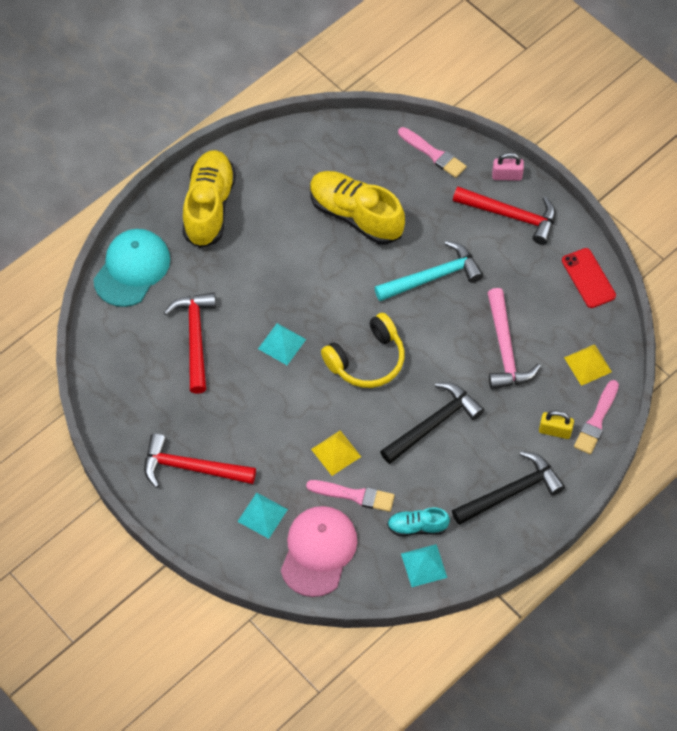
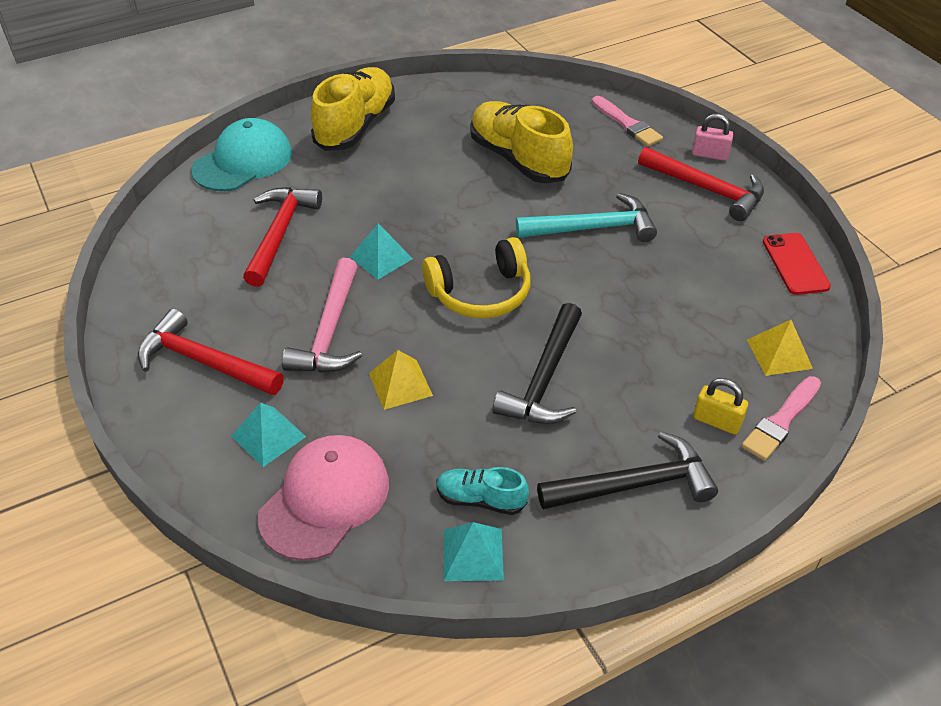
camera: 15 degrees right, 15 degrees down
(354, 495) = (405, 439): pink brush -> none
(433, 424) = (545, 378): black hammer -> black hammer turned 135 degrees clockwise
(505, 349) = (667, 315): pink hammer -> pink hammer (330, 330)

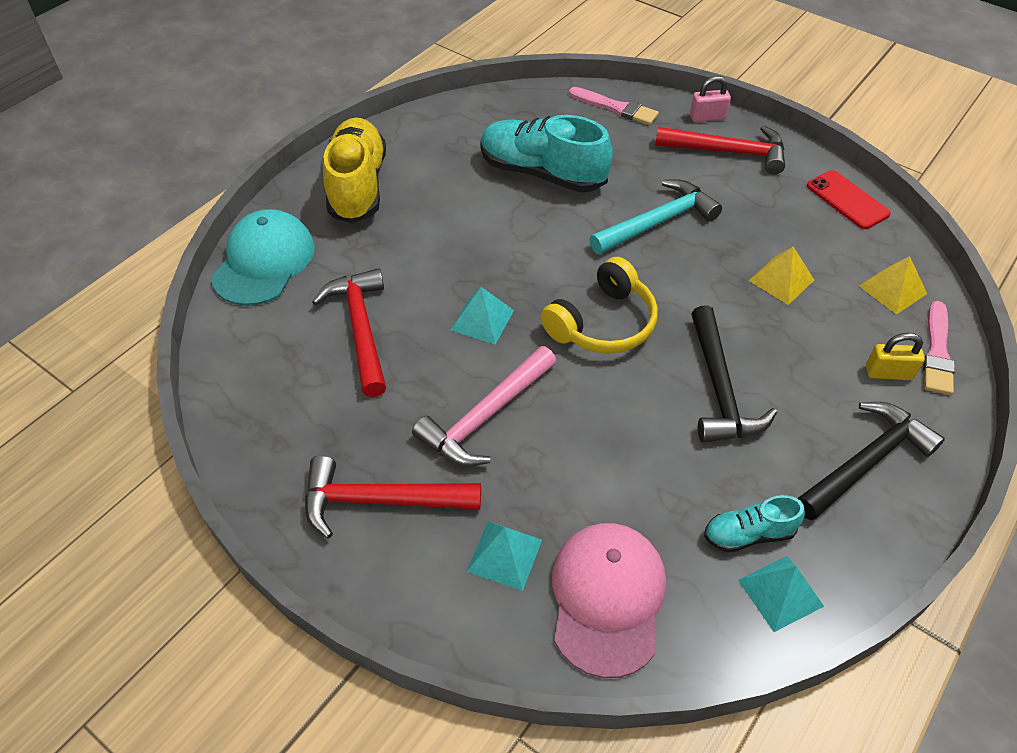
camera: 25 degrees left, 5 degrees up
(330, 330) = (486, 416): pink hammer -> pink hammer turned 60 degrees clockwise
(400, 384) = (594, 446): yellow pyramid -> yellow pyramid (781, 280)
(518, 159) = (542, 173): yellow shoe -> turquoise shoe

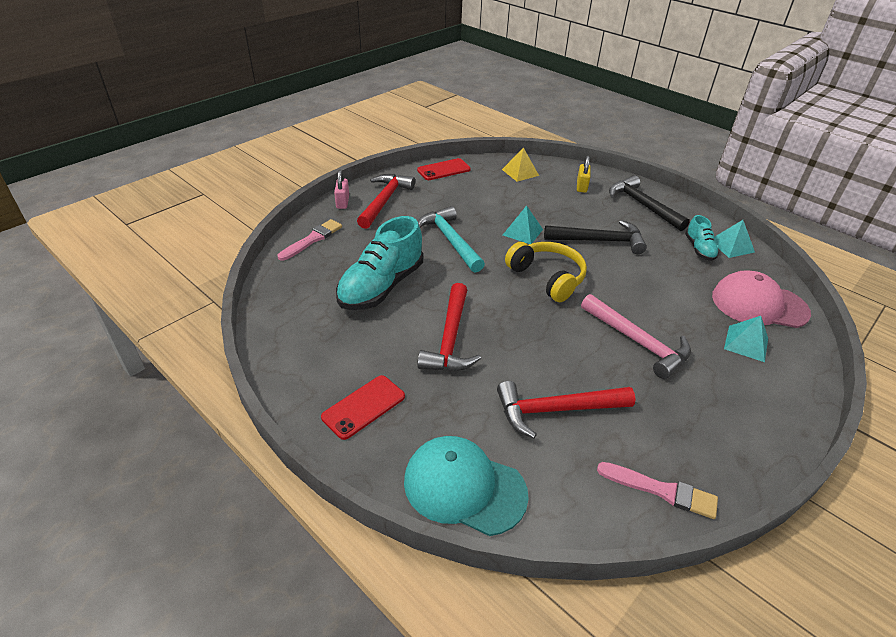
camera: 85 degrees left, 10 degrees down
(357, 186) = (363, 407): yellow shoe -> red phone
(381, 501) = (724, 403): red hammer -> red hammer (450, 338)
(482, 320) = (544, 335): turquoise pyramid -> turquoise pyramid (522, 232)
(781, 280) = (510, 204): yellow pyramid -> none
(937, 352) = (566, 170): pink brush -> pink brush (661, 490)

